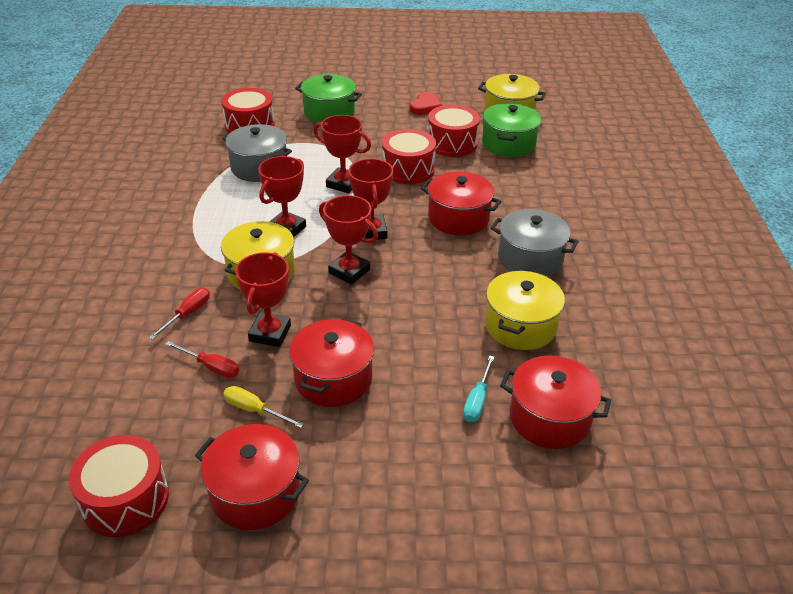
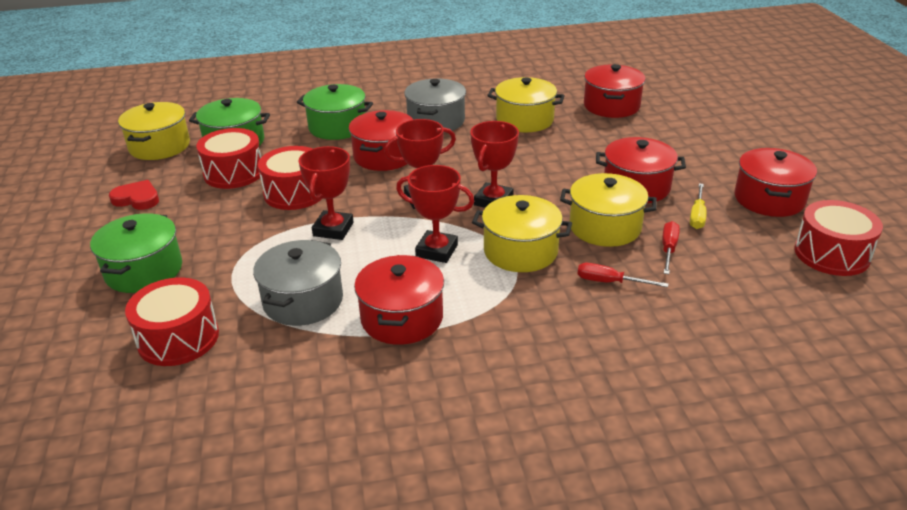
camera: 100 degrees left, 5 degrees down
(214, 204) = (402, 318): none -> red pot
(270, 333) = (605, 227): red trophy -> yellow pot
(477, 400) = (614, 129): turquoise screwdriver -> none
(528, 196) = (337, 127): none -> green pot

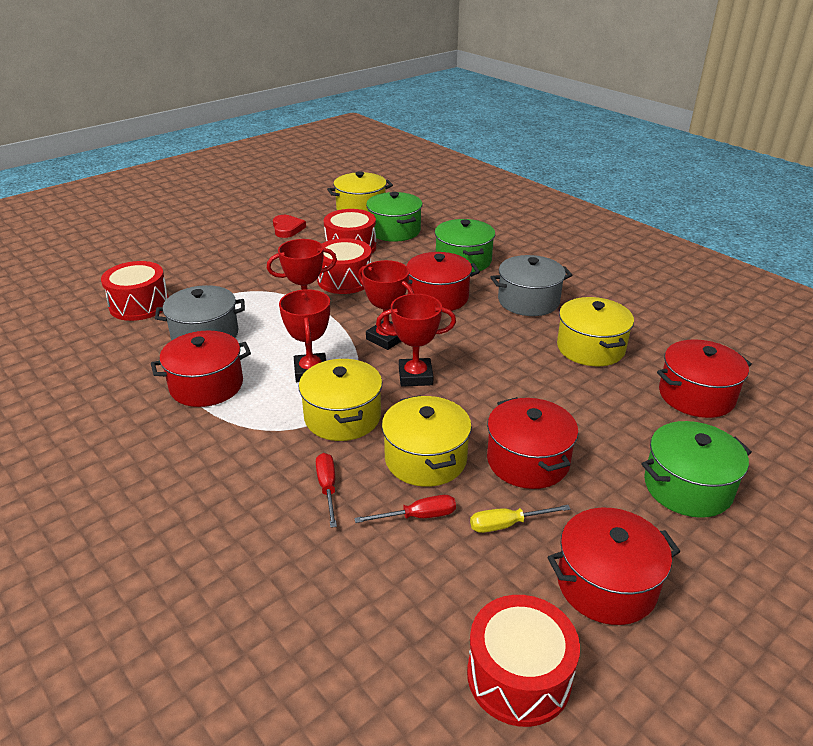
camera: 60 degrees right, 0 degrees up
(144, 271) = (206, 264): green pot -> green pot (687, 487)

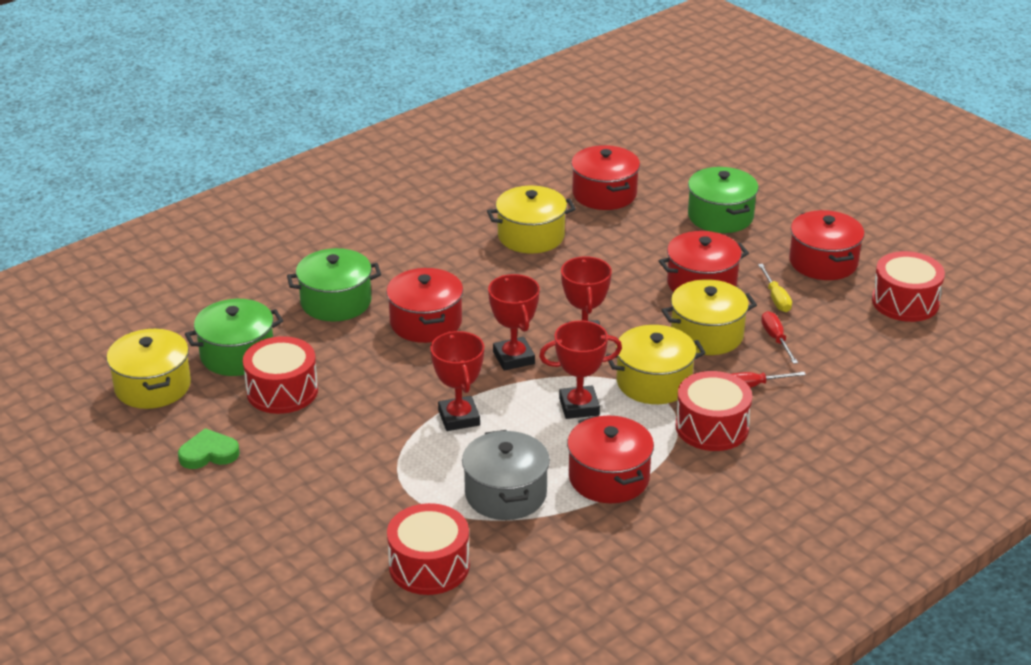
camera: 90 degrees left, 0 degrees up
(287, 229) = (208, 453): red heart -> green heart
(344, 280) = (376, 392): red drum -> red drum (712, 427)
(386, 338) = (513, 358): red trophy -> red trophy turned 60 degrees counterclockwise
(528, 301) = (438, 263): grey pot -> none

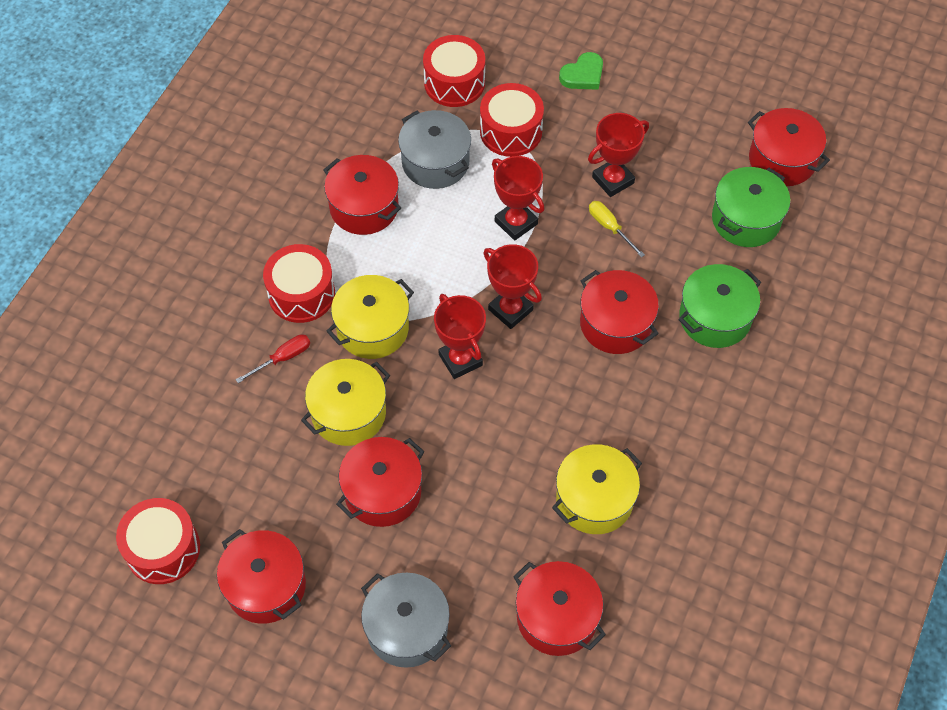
camera: 155 degrees right, 25 degrees up
(153, 386) = (782, 160): yellow pot -> red pot
(208, 453) = (681, 115): green heart -> green heart (583, 75)
(282, 391) = (677, 195): red drum -> red drum (511, 131)
(579, 406) = (424, 273): red trophy -> red trophy (613, 180)
(720, 216) = (407, 628): green pot -> grey pot
(776, 298) = (299, 499): yellow screwdriver -> yellow screwdriver (609, 227)
(776, 339) = (280, 434): red screwdriver -> none

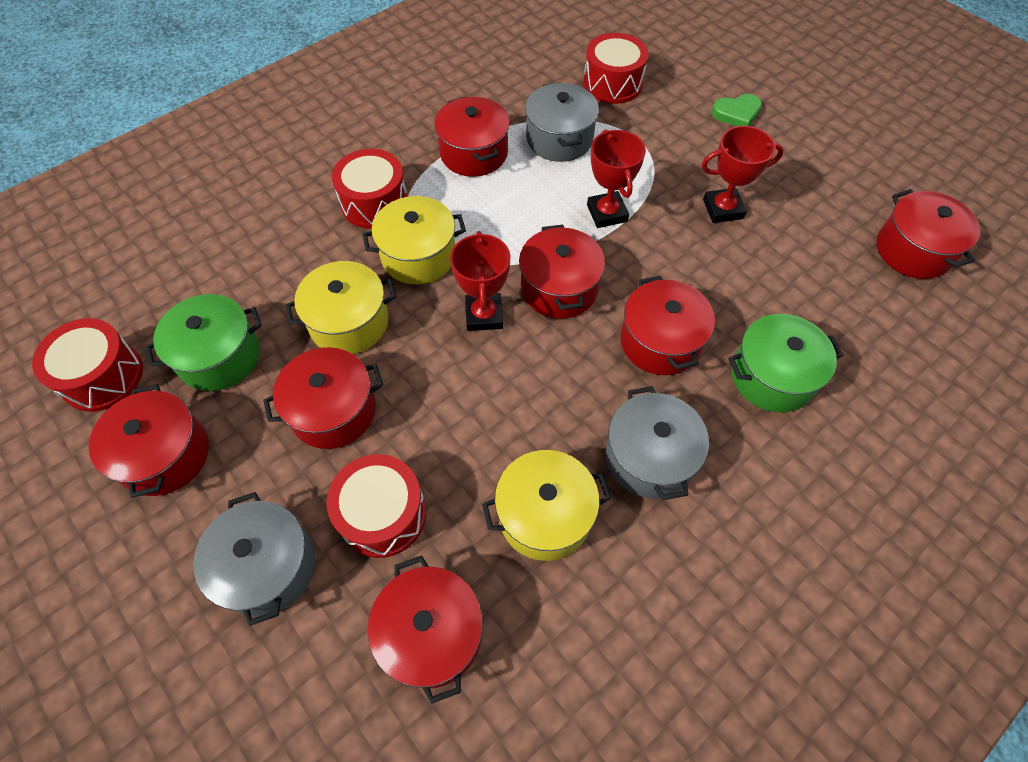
camera: 25 degrees right, 0 degrees up
(283, 358) = (322, 251): red screwdriver -> none
(510, 310) = (559, 288): red trophy -> red pot
(511, 131) = (643, 137): red drum -> red drum (382, 514)
(609, 227) = (698, 249): yellow screwdriver -> none
(650, 422) = (649, 457): none -> grey pot
(746, 219) = (849, 292): green pot -> green pot (219, 356)

